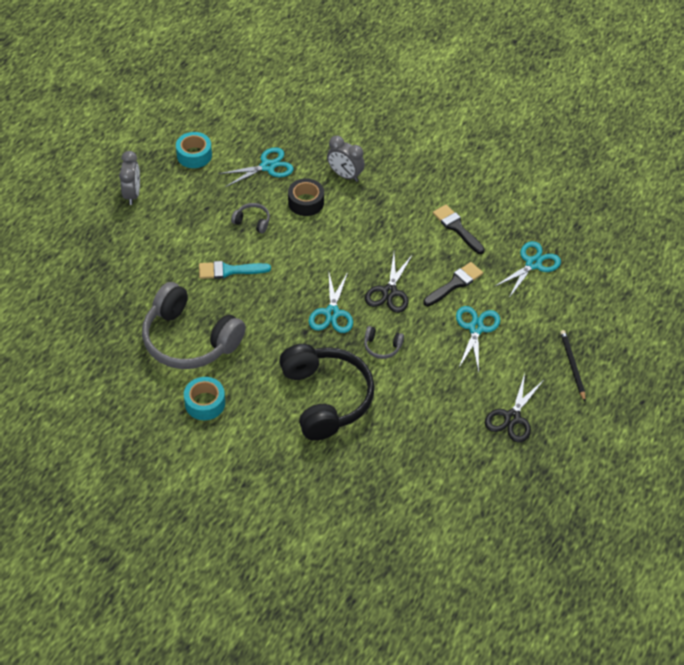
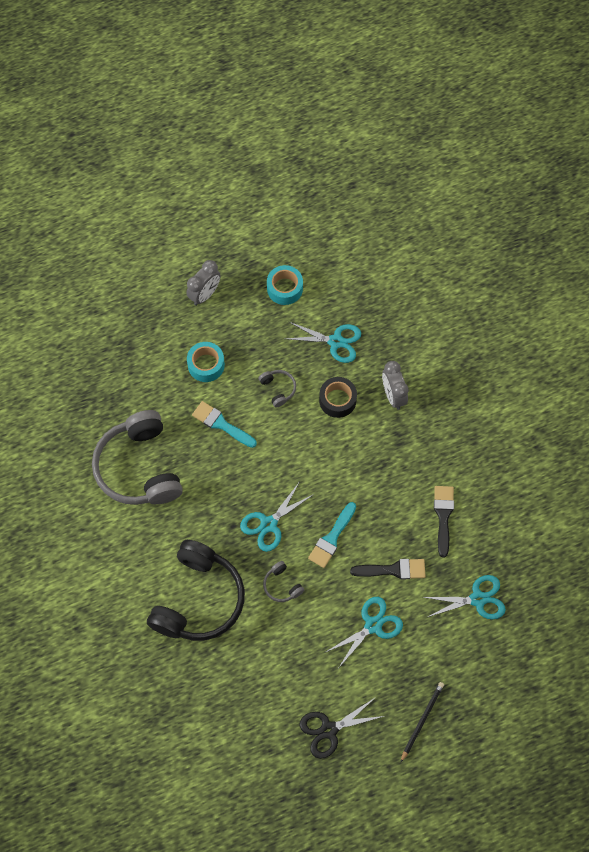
camera: 40 degrees right, 15 degrees up
(205, 403) = (105, 534): turquoise tape -> turquoise tape (206, 365)
(389, 292) = (332, 538): black scissors -> turquoise brush

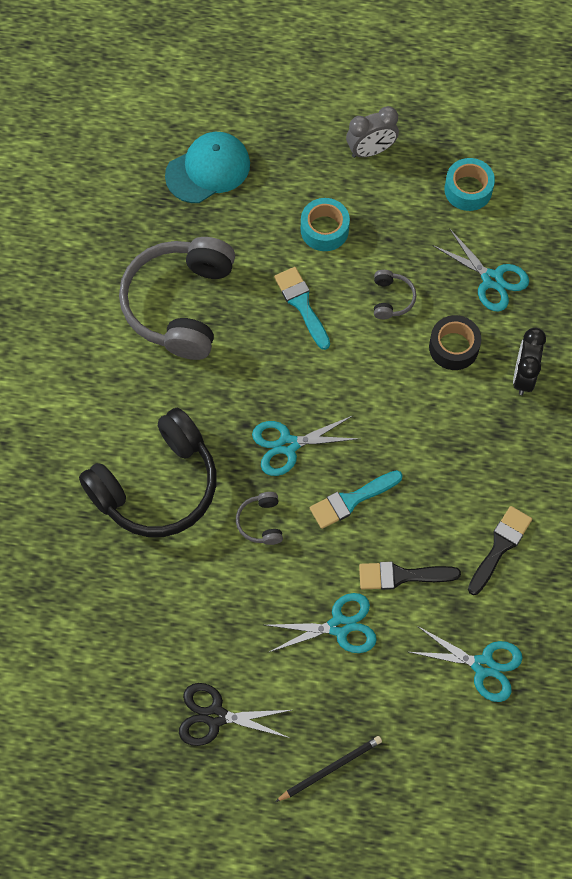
camera: 30 degrees right, 0 degrees up
(102, 364) = (208, 169): none -> turquoise cap
(393, 395) = (523, 376): grey clock -> black clock
(393, 570) = (402, 576): black brush -> black brush turned 150 degrees clockwise

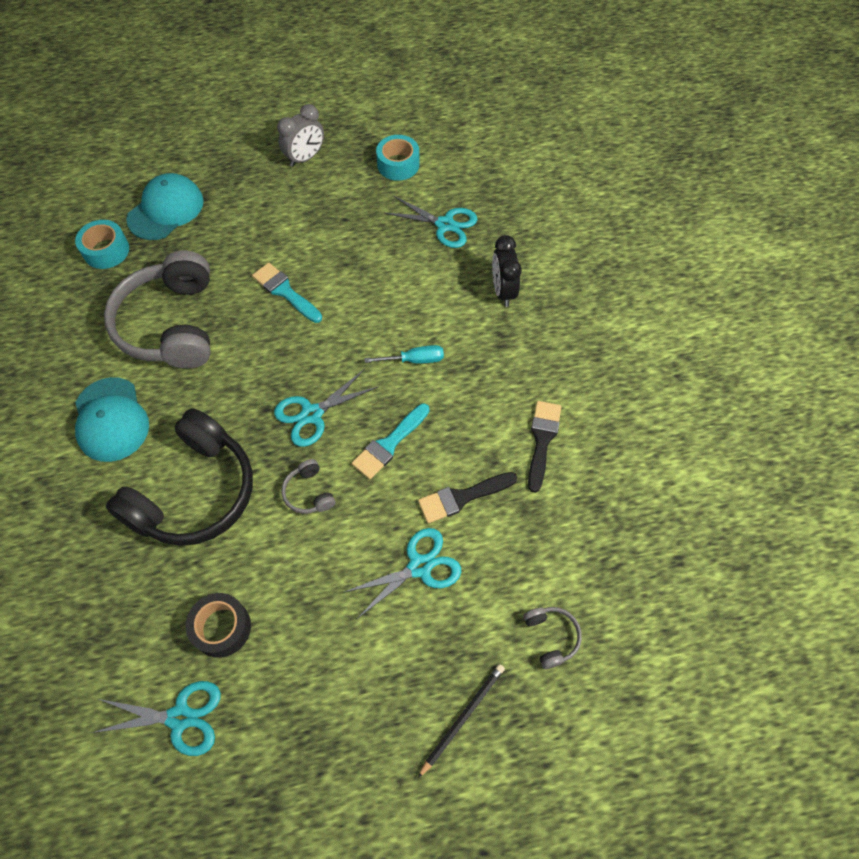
camera: 20 degrees left, 5 degrees down
(99, 387) = (111, 419): none -> turquoise cap
(215, 716) = (324, 706): black scissors -> none
(324, 229) = (285, 227): turquoise tape -> turquoise tape (106, 250)
(391, 299) = (364, 264): grey headphones -> grey headphones (551, 637)
(405, 422) = (414, 360): none -> turquoise screwdriver
(453, 347) = (433, 286): black tape -> black tape (221, 628)
(483, 666) = (572, 556): turquoise scissors -> turquoise scissors (180, 717)

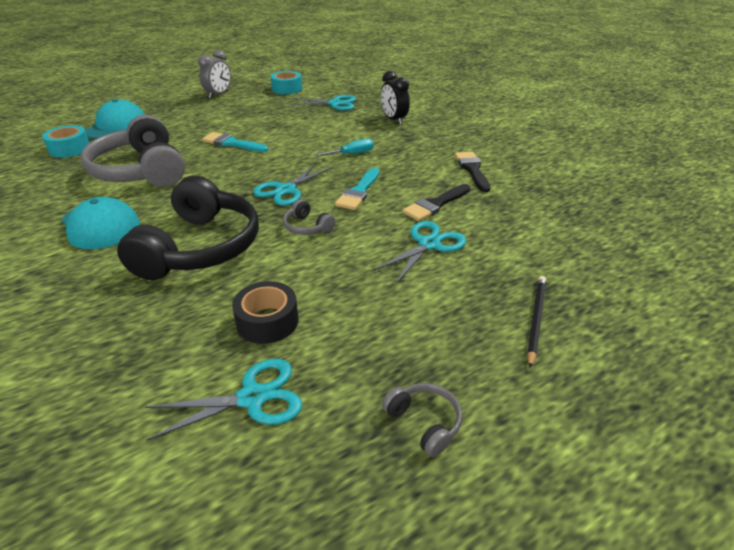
camera: 20 degrees left, 25 degrees down
(551, 637) = (565, 256): grey headphones -> grey headphones (424, 422)

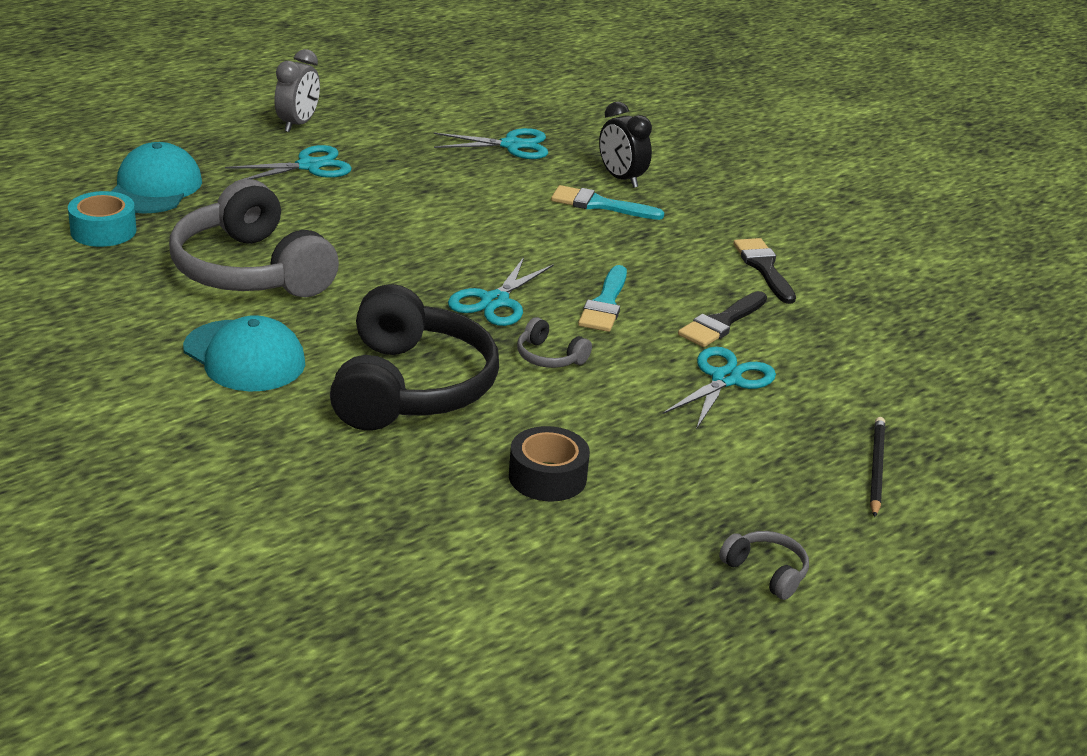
camera: 10 degrees left, 5 degrees down
(232, 143) = (372, 221): turquoise brush -> turquoise brush (600, 205)
(252, 398) = (566, 555): turquoise scissors -> turquoise scissors (309, 166)
(287, 89) = (415, 113): turquoise tape -> none
(351, 154) = (573, 242): turquoise screwdriver -> none

